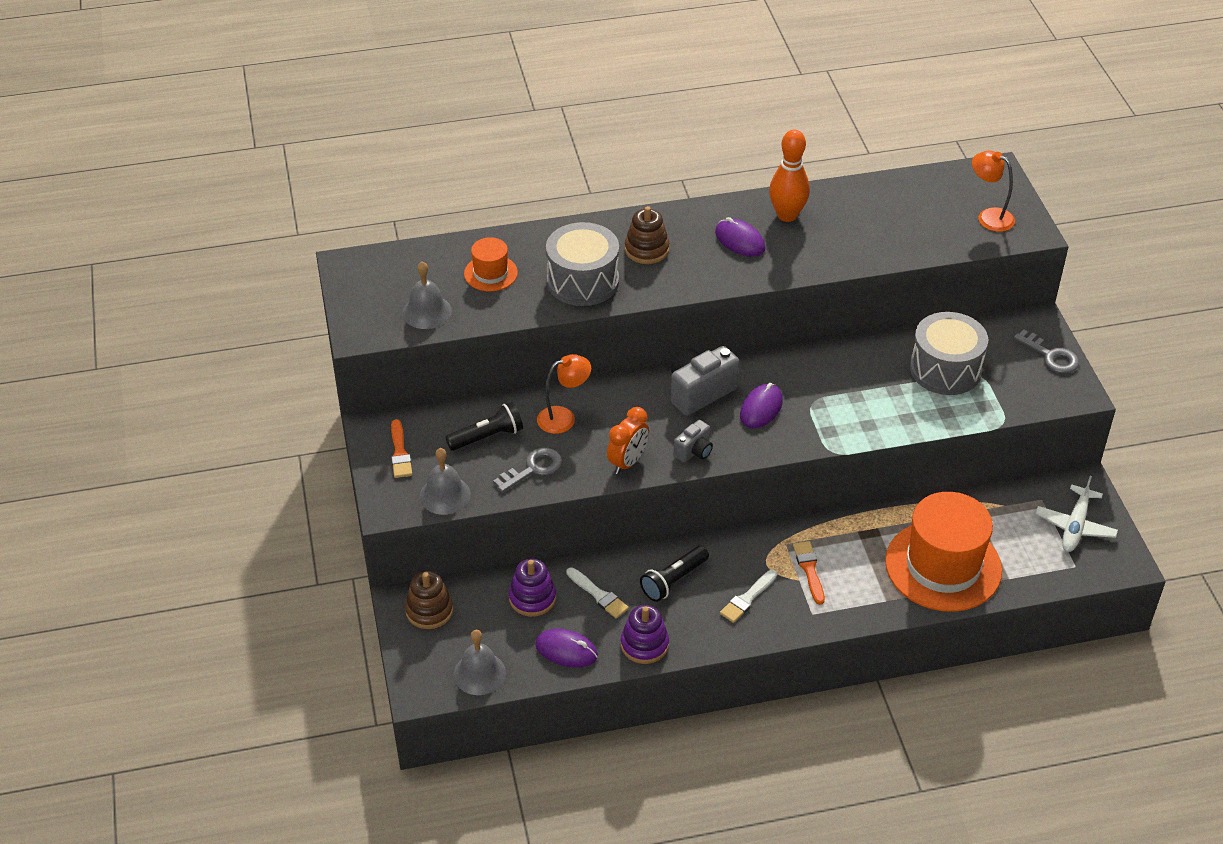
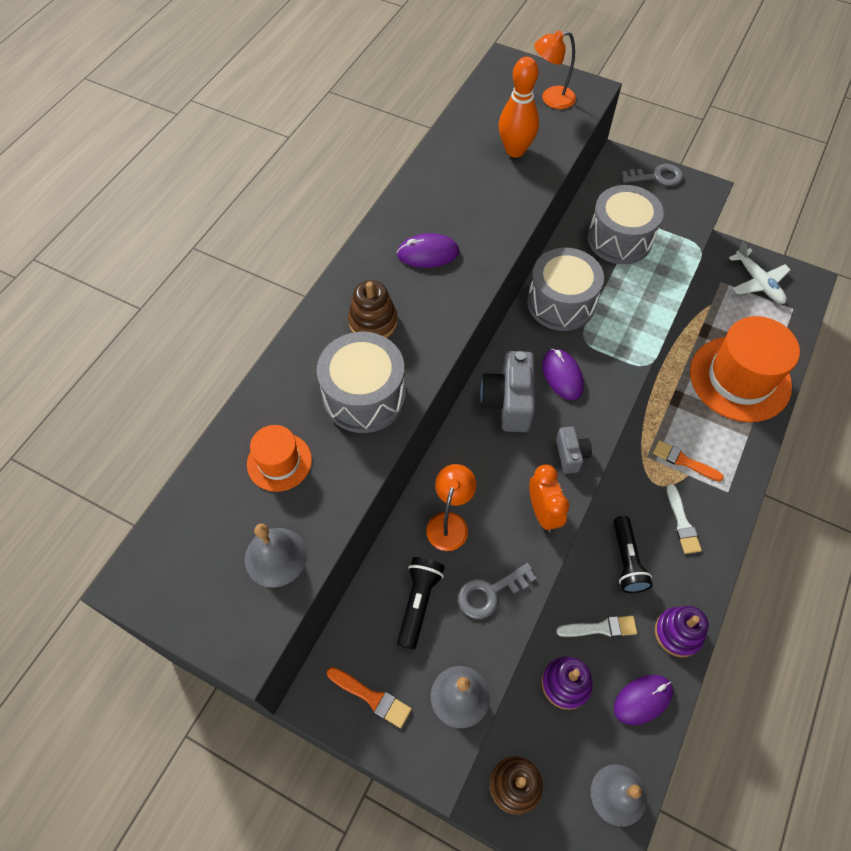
camera: 50 degrees left, 15 degrees up
(533, 468) = (490, 593): grey key -> grey key turned 120 degrees counterclockwise
(787, 215) = (429, 204): orange bowling pin -> orange bowling pin (515, 150)
(831, 370) = (561, 303): none -> grey drum

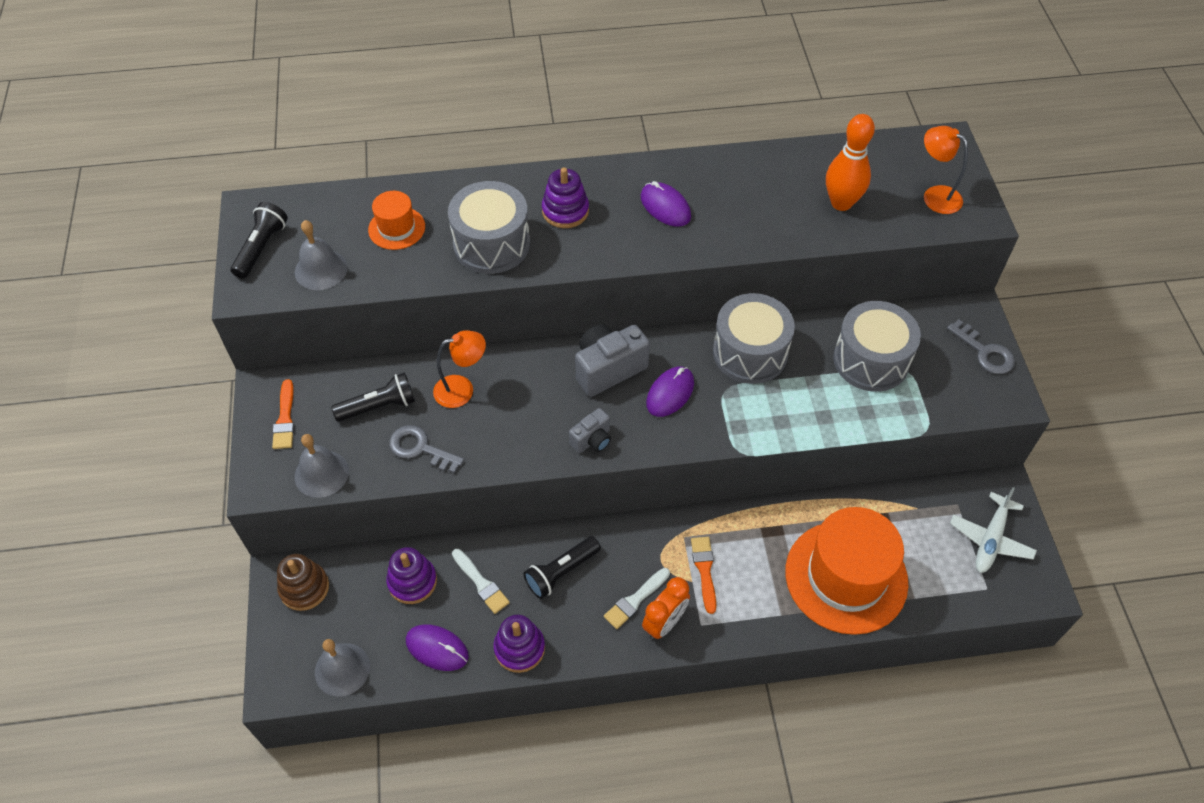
camera: 55 degrees right, 5 degrees down
(198, 599) = (261, 248): none -> black flashlight
(373, 322) = (565, 211): brown stacking toy -> purple stacking toy
(543, 512) = (520, 448): orange clock -> orange clock (664, 623)

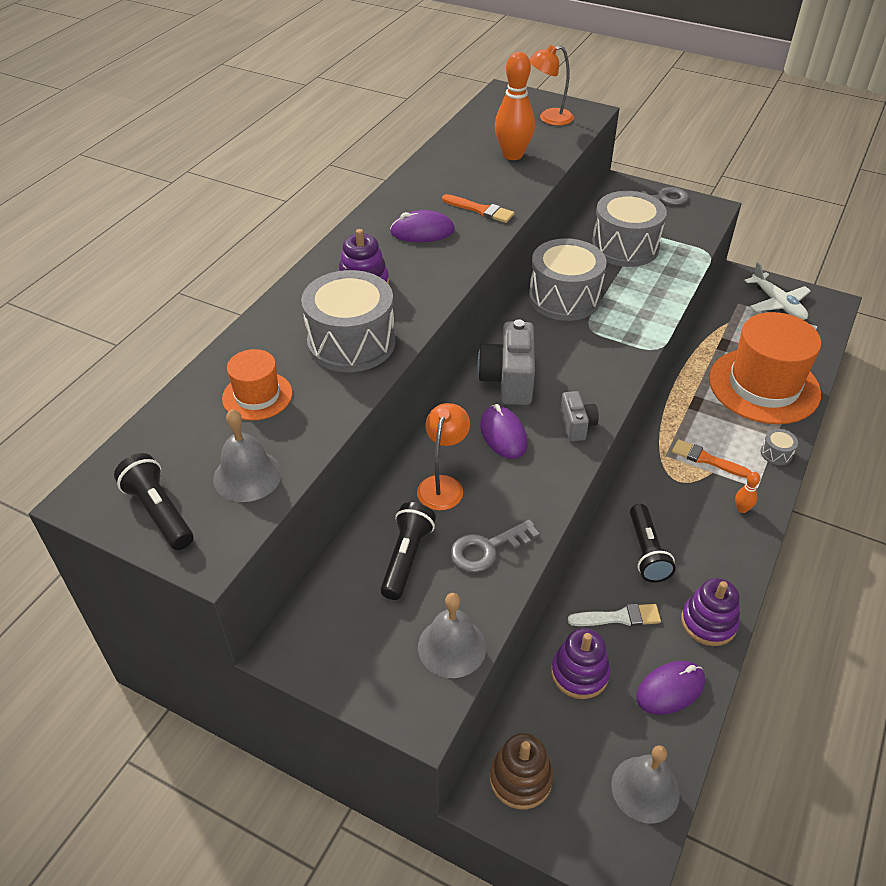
camera: 55 degrees left, 10 degrees down
(285, 419) = (350, 648): orange brush -> orange brush (480, 210)
(635, 600) = (708, 516): white brush -> none
(664, 623) = (742, 509): orange clock -> orange bowling pin
(670, 393) = (566, 358): purple mouse -> purple mouse (503, 435)
(758, 623) = (776, 453): none -> grey drum

